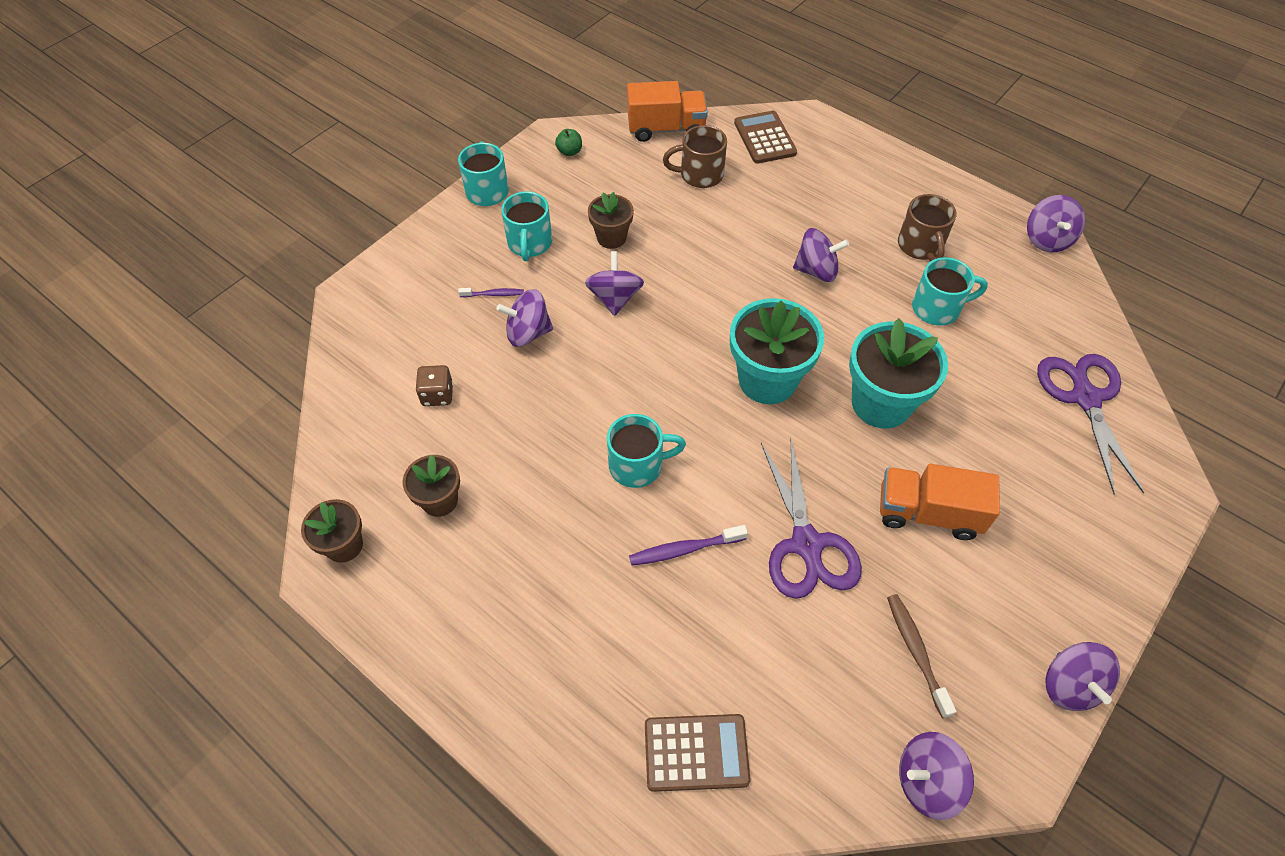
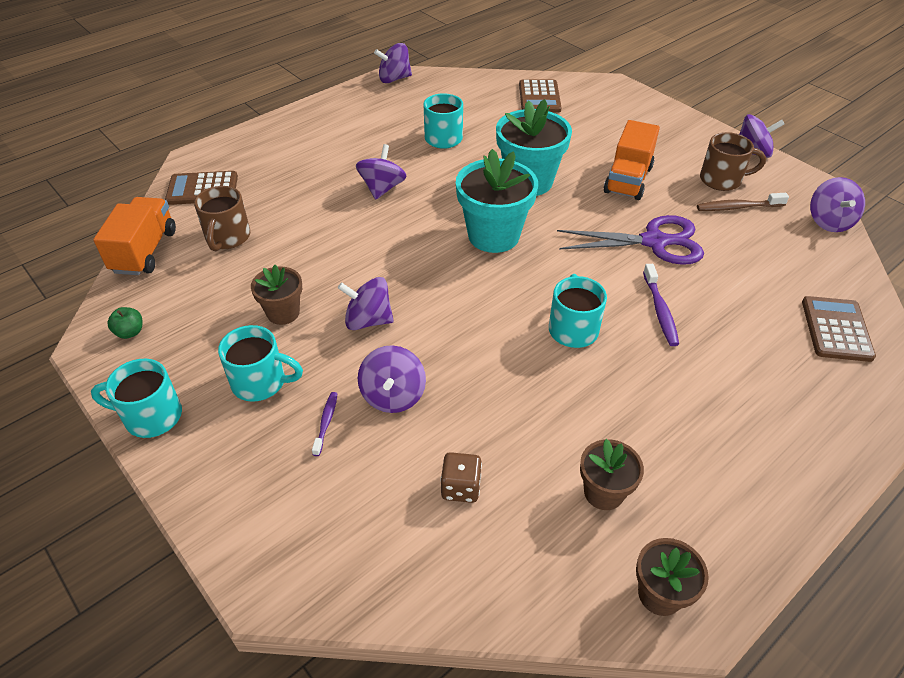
camera: 80 degrees left, 10 degrees down
(920, 246) = (378, 132): brown mug -> brown mug (722, 180)
(1047, 239) = (394, 79): purple spinning top -> purple spinning top turned 150 degrees clockwise
(1085, 398) = (539, 97): purple scissors -> brown calculator

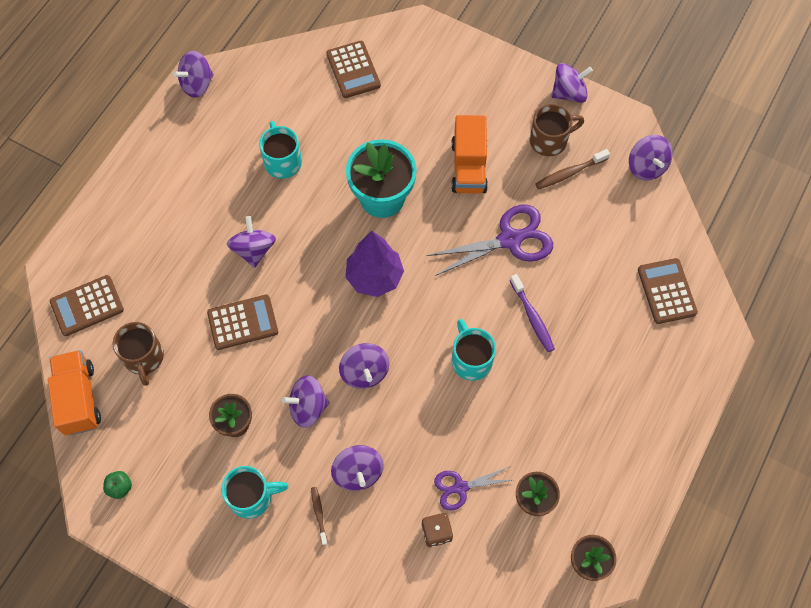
camera: 20 degrees left, 20 degrees up
(151, 416) = (184, 557): turquoise mug -> none
(326, 422) = (319, 514): purple toothbrush -> brown toothbrush
(340, 236) = (242, 322): none -> brown calculator
(446, 307) = (364, 372): none -> purple spinning top
(493, 235) = (374, 277): turquoise flower pot -> purple tree
(512, 448) = (460, 487): none -> purple scissors

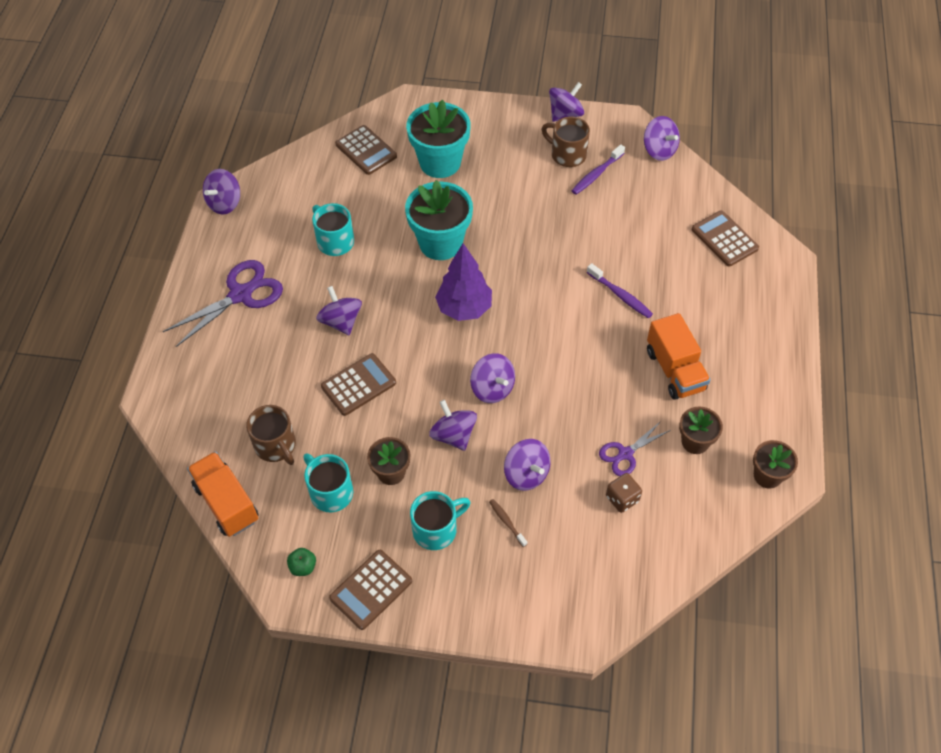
camera: 20 degrees left, 10 degrees down
(87, 306) = (199, 420): brown calculator -> brown calculator (371, 589)
(308, 407) = (453, 435): purple spinning top -> purple spinning top turned 90 degrees clockwise
(419, 107) = (440, 162): none -> turquoise flower pot
(469, 167) = (506, 196): orange truck -> orange truck (675, 370)
(471, 359) = (583, 347): turquoise mug -> turquoise mug (330, 492)
(510, 240) = (570, 241): purple scissors -> purple scissors (240, 295)
(550, 140) = (567, 154): brown mug -> brown mug turned 105 degrees counterclockwise
(569, 173) = (596, 174): brown toothbrush -> purple toothbrush

